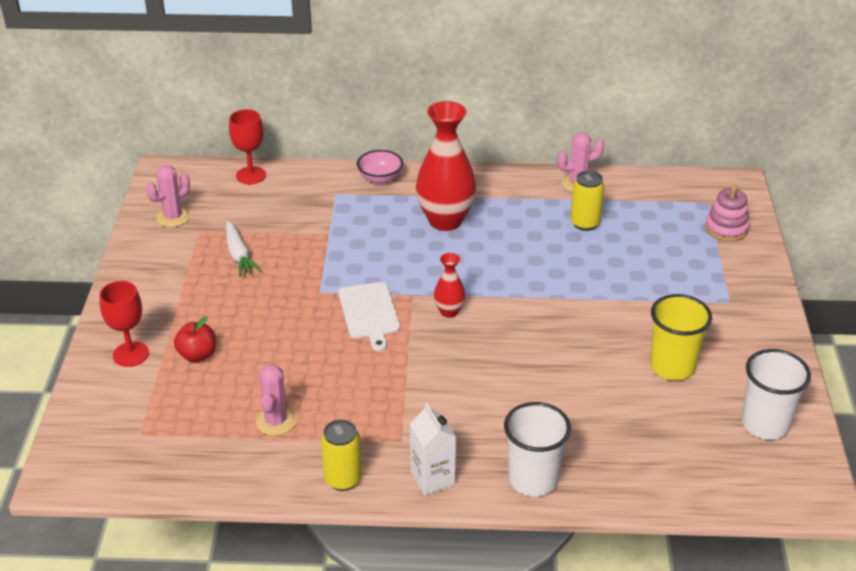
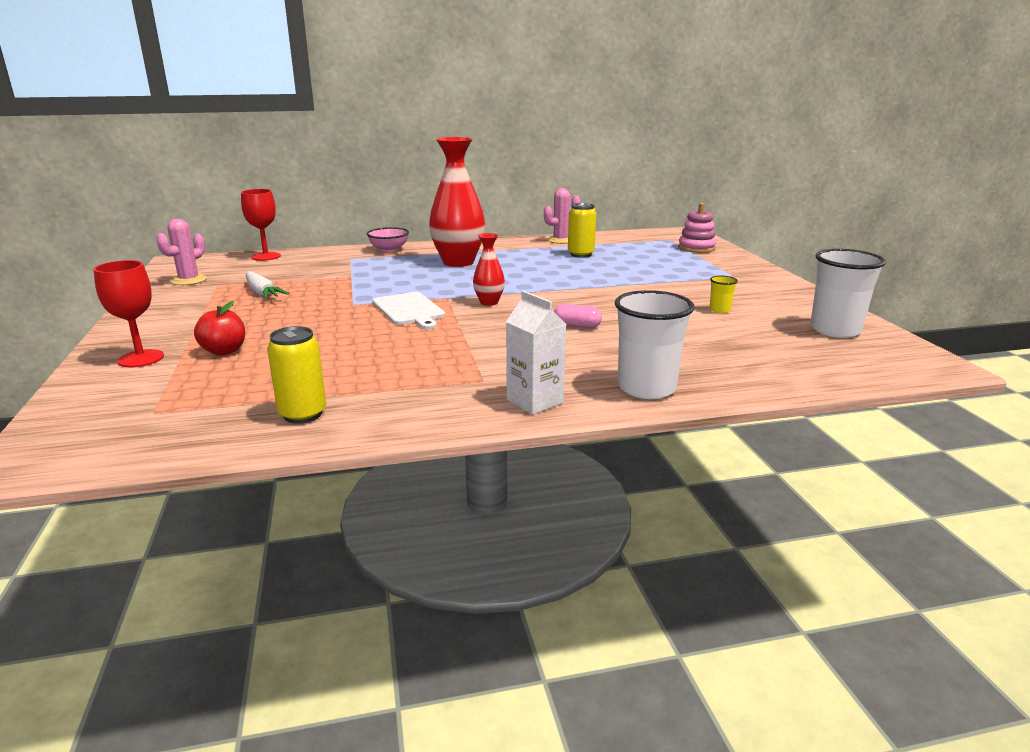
camera: 15 degrees left, 15 degrees down
(276, 421) = (329, 384): pink cactus -> none
(343, 479) = (428, 415): yellow can -> yellow can (302, 414)
(517, 370) = (577, 326): none -> pink capsule
(672, 366) = (719, 310): yellow cup -> yellow cup, size x0.46

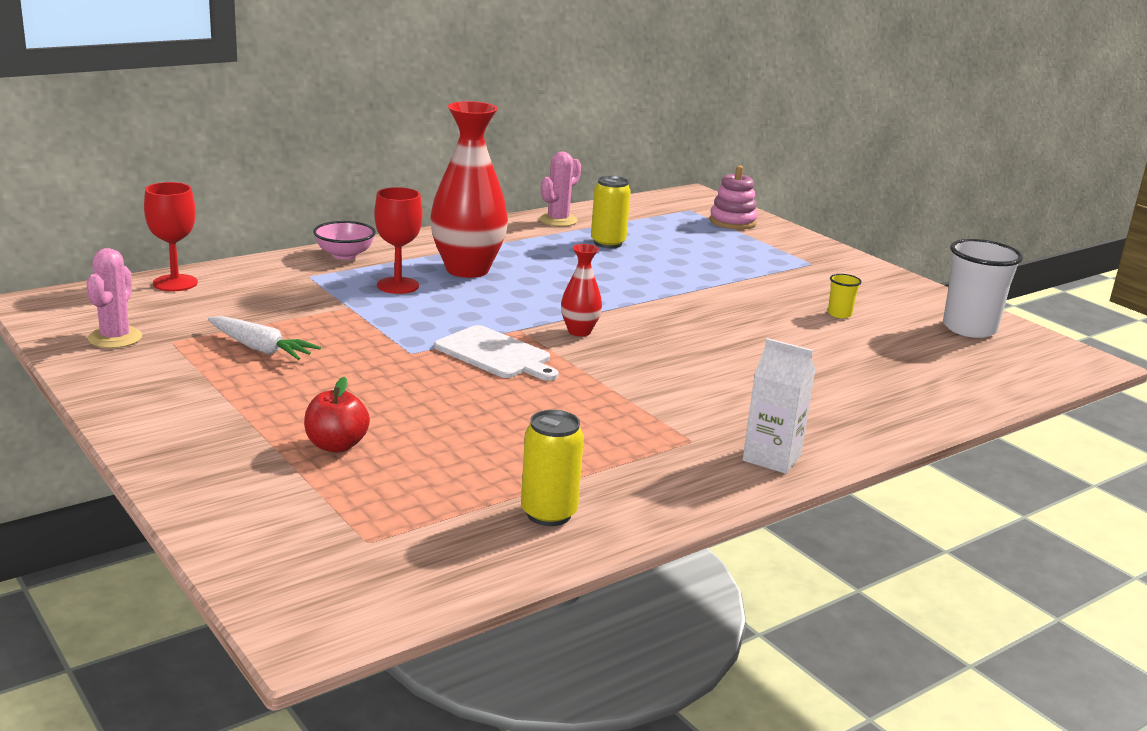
camera: 25 degrees left, 0 degrees up
(141, 358) = (237, 472): red goblet -> red goblet (398, 285)
(577, 326) = (714, 354): pink capsule -> none
(646, 388) = (861, 425): white cup -> none

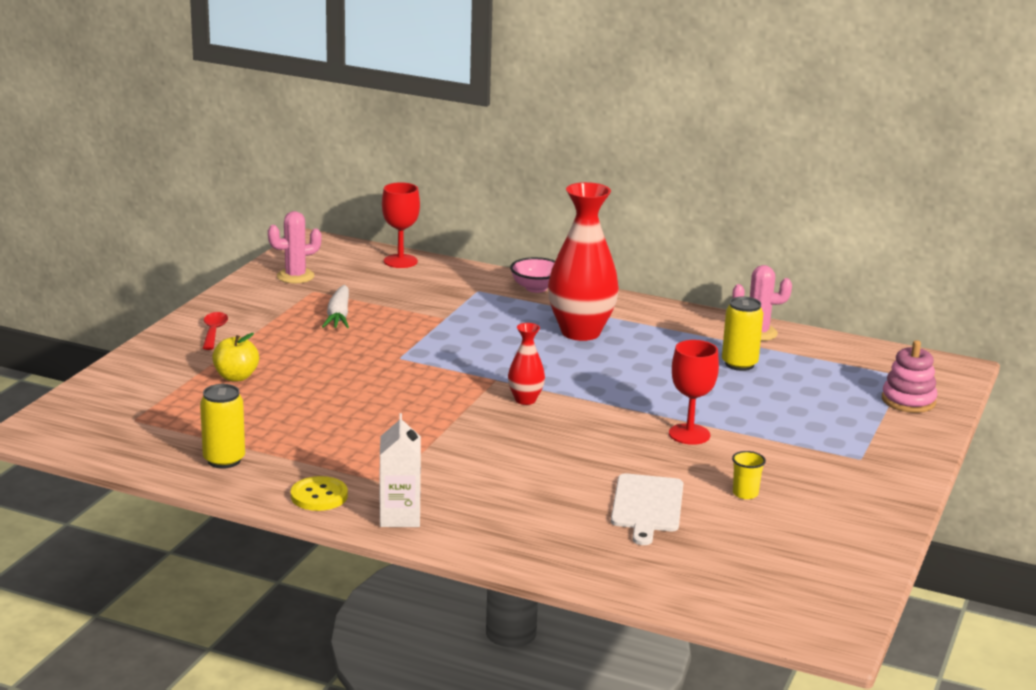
camera: 60 degrees right, 0 degrees up
(188, 423) = (214, 331): none -> red spoon
(336, 445) = (236, 377): red apple -> yellow apple
(398, 285) = (508, 320): red goblet -> red goblet (689, 434)
(495, 354) = (438, 383): white cutting board -> white cutting board (647, 506)
(689, 485) = (319, 496): none -> yellow button
(969, 328) = (818, 562): white cup -> none

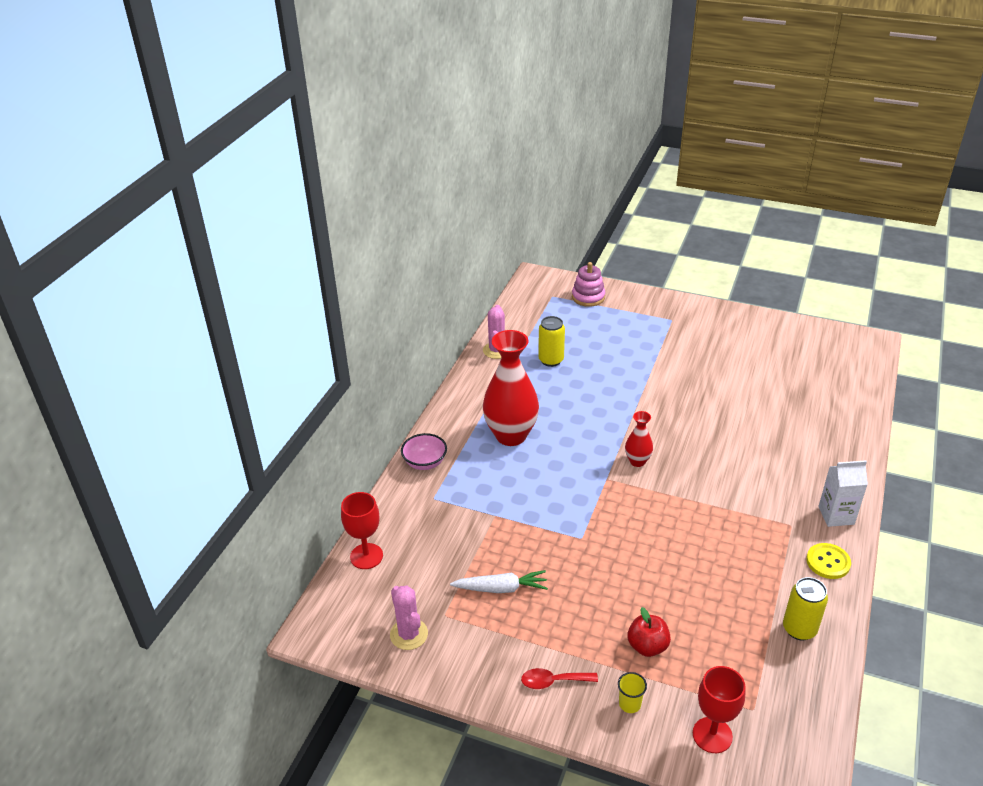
camera: 90 degrees left, 15 degrees up
(236, 377) = (647, 646): yellow apple -> red apple
(647, 506) = (768, 403): white cutting board -> none
(689, 434) = (664, 384): red goblet -> red goblet (712, 735)
(745, 493) = (734, 364): yellow cup -> yellow cup (629, 704)

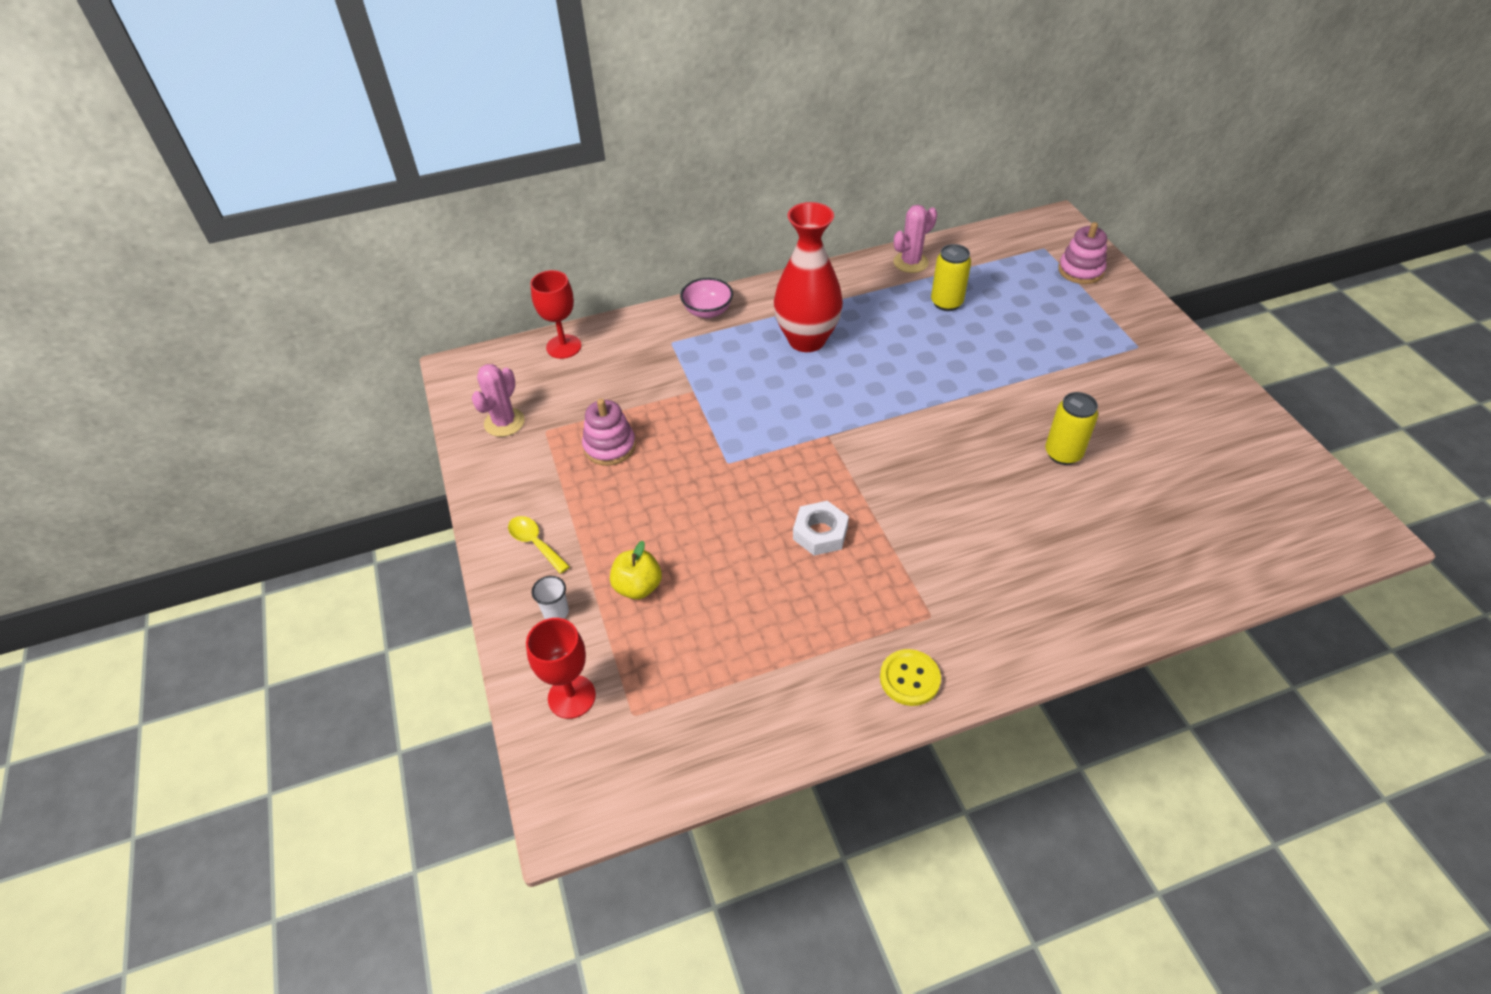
camera: 50 degrees right, 10 degrees up
(501, 588) = (609, 446): white carrot -> pink stacking toy
(553, 681) = (535, 543): red spoon -> yellow spoon
(629, 704) = (556, 612): yellow cup -> white cup
(637, 461) = (879, 443): red vase -> none
(647, 646) = (638, 587): red apple -> yellow apple
(685, 532) = (820, 533): none -> white nut
(799, 629) = (780, 701): yellow can -> yellow can (1063, 453)
(836, 515) = (995, 650): white carton -> none

